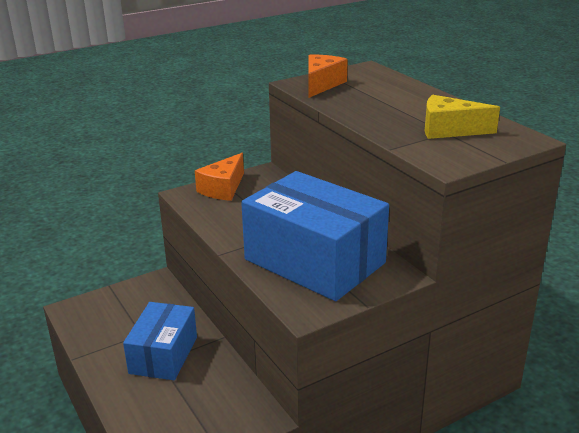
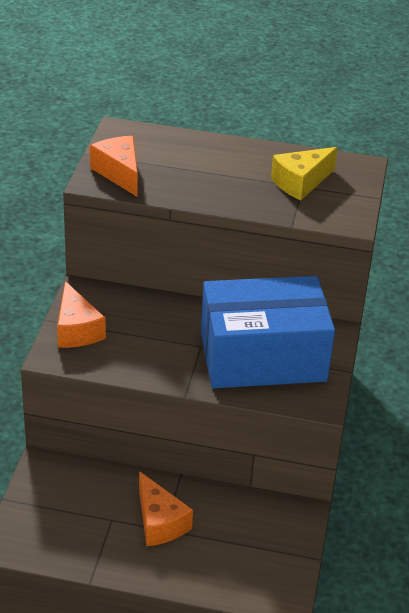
camera: 50 degrees left, 10 degrees up
(163, 355) = (159, 522): blue box -> orange cheese

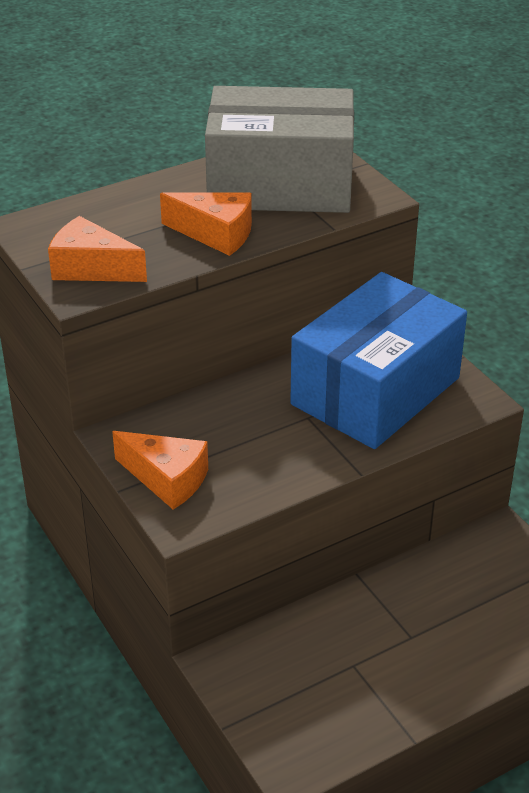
camera: 40 degrees left, 0 degrees up
(159, 522) = (398, 633): orange cheese -> orange cheese (216, 234)
(301, 182) = (280, 185): yellow cheese -> grey box

